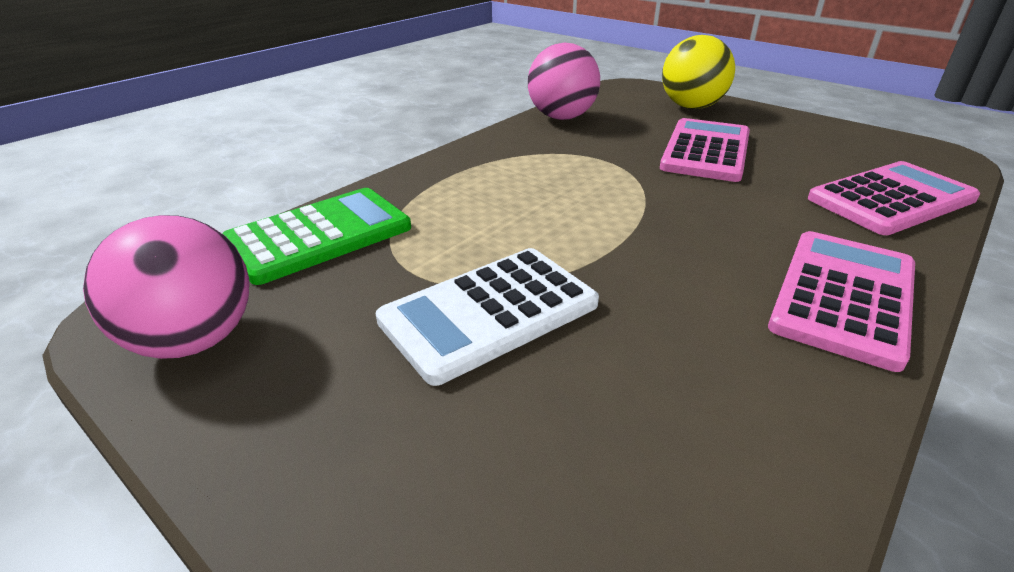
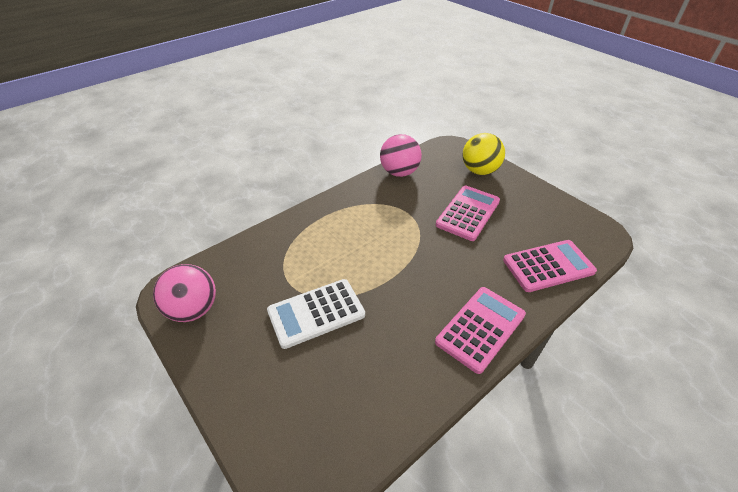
camera: 10 degrees right, 10 degrees up
(319, 235) = (252, 253): green calculator -> none

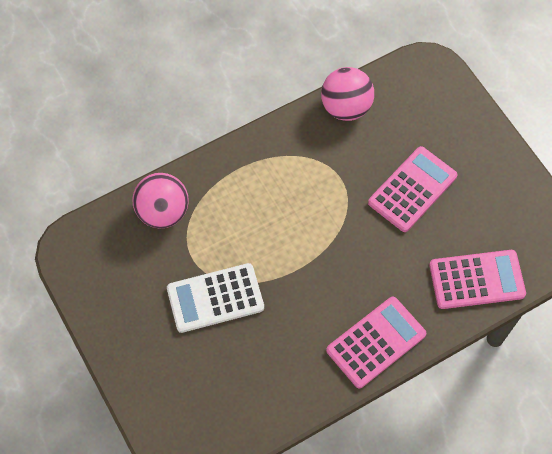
camera: 10 degrees right, 20 degrees up
(193, 310) = (93, 274): pink ball -> pink ball (163, 212)
(479, 171) = (451, 120): yellow ball -> none

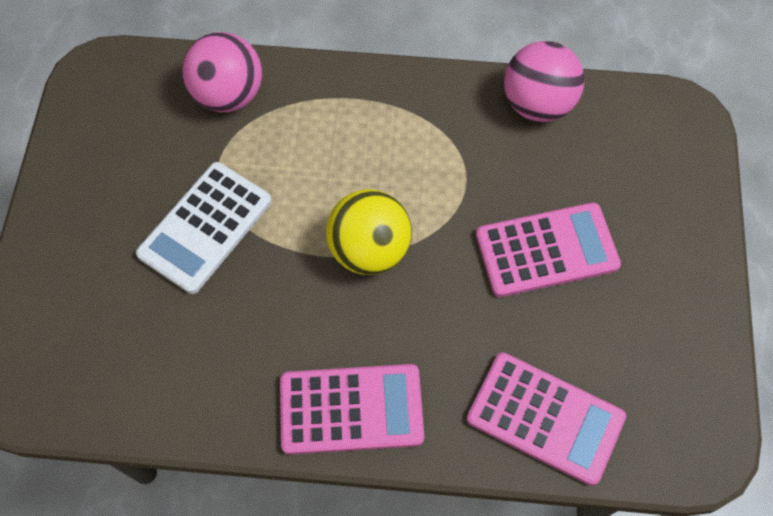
camera: 35 degrees right, 0 degrees up
(215, 298) = (205, 227): white calculator -> white calculator turned 75 degrees counterclockwise
(318, 250) = (369, 250): none -> yellow ball

